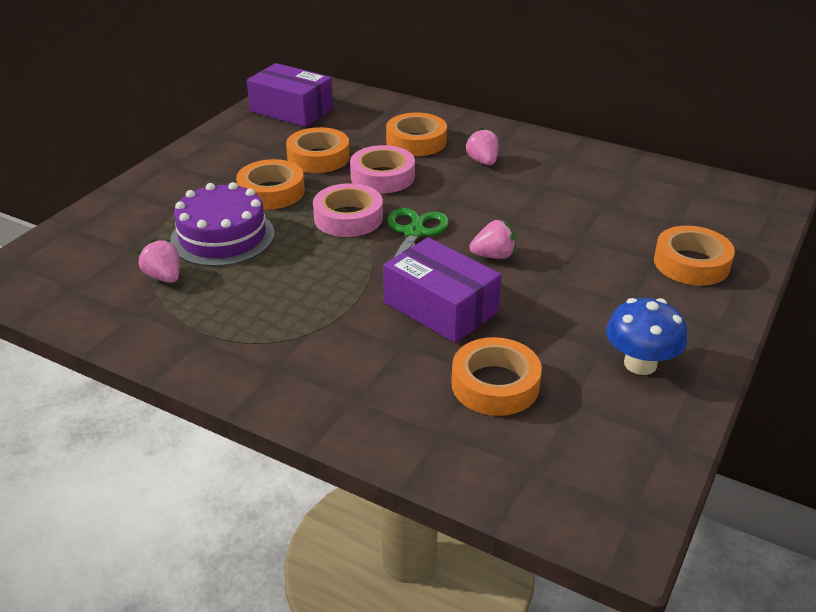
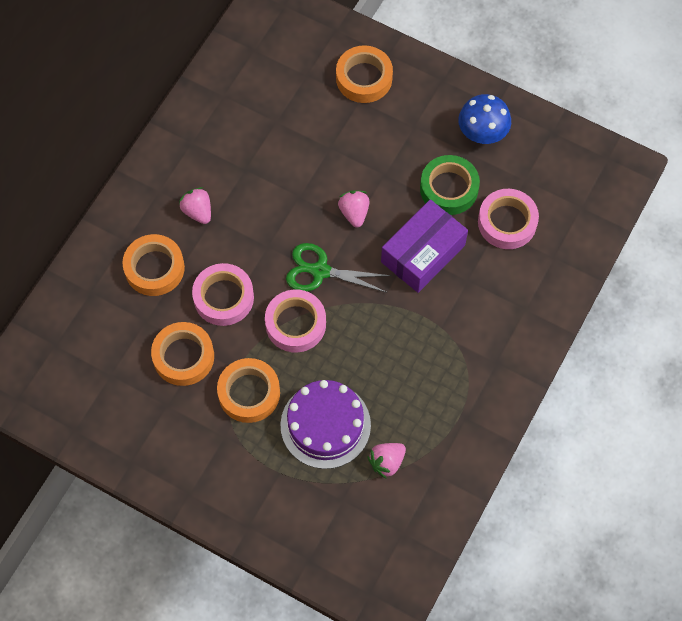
camera: 90 degrees left, 30 degrees up
(291, 110) = (74, 392): purple box -> none
(483, 161) = (198, 211): pink strawberry -> pink strawberry turned 75 degrees clockwise
(495, 384) = (507, 222): orange tape -> pink tape
(541, 331) = (449, 188): none -> green tape

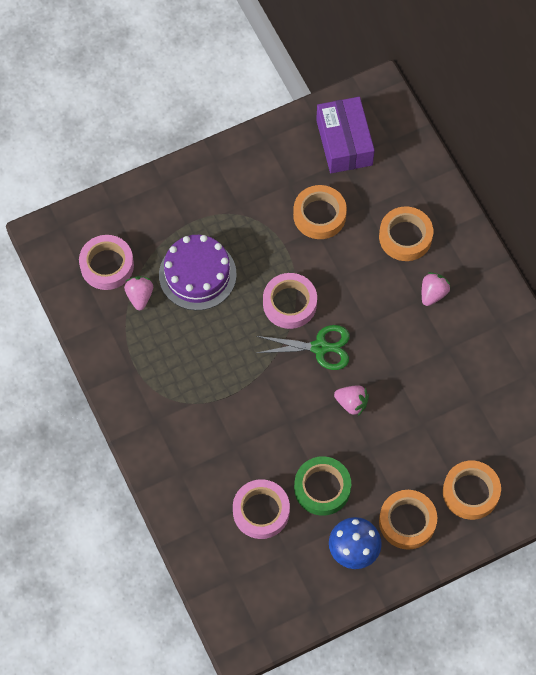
camera: 125 degrees right, 0 degrees up
(198, 211) = (433, 293): pink strawberry -> pink strawberry turned 60 degrees counterclockwise
(223, 297) = (347, 268): pink tape -> pink tape (107, 265)
(249, 393) = (259, 240): orange tape -> orange tape (407, 521)
(320, 271) = (320, 347): green scissors -> green scissors turned 45 degrees clockwise
(423, 253) = (280, 430): purple box -> purple box (344, 142)

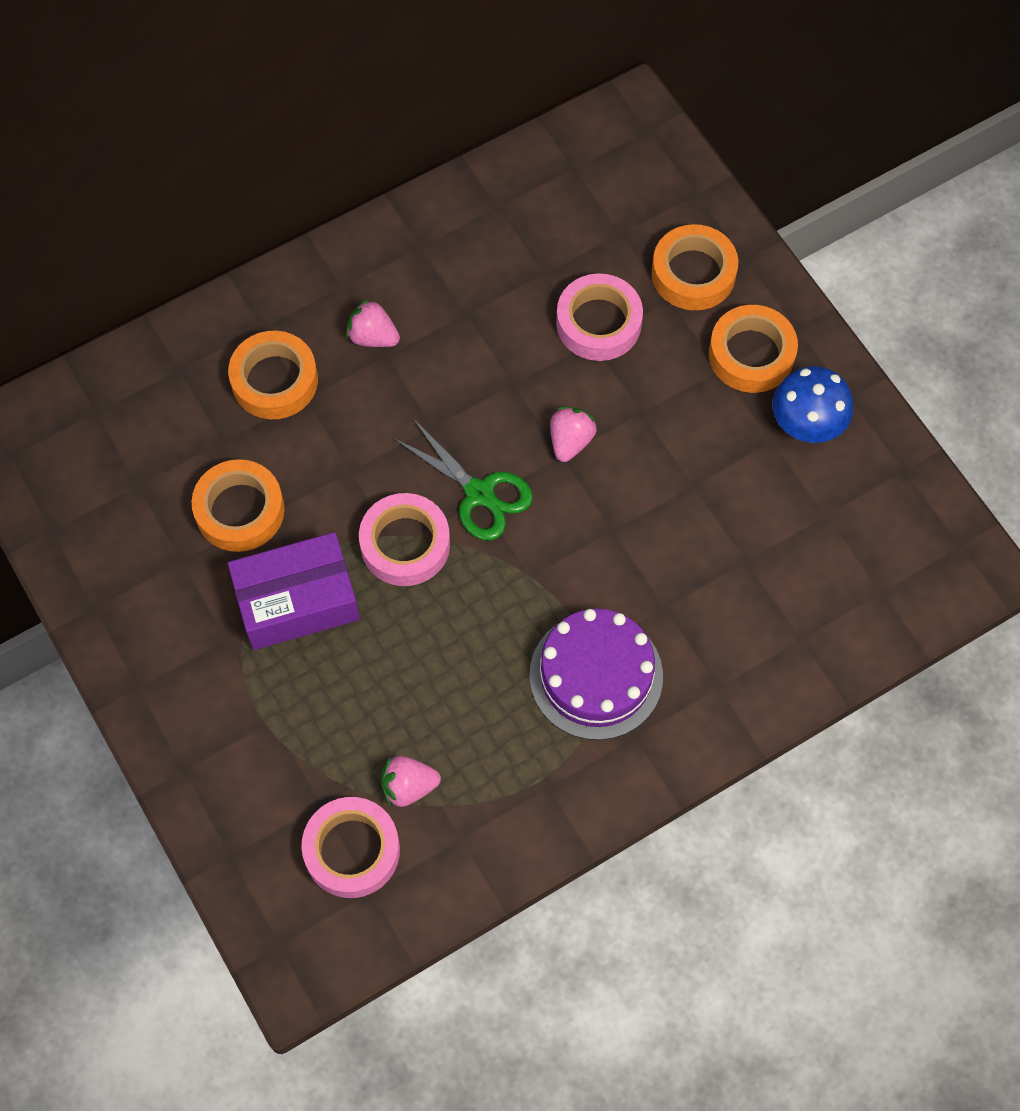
camera: 95 degrees left, 0 degrees up
(197, 274) = (361, 694): purple cake -> purple cake (596, 675)
(261, 511) = (766, 559): pink tape -> pink tape (598, 323)
(320, 347) = (479, 493): green scissors -> green scissors turned 135 degrees clockwise
(322, 488) = (715, 474): green tape -> none
(344, 142) = (100, 481): purple box -> purple box (297, 601)

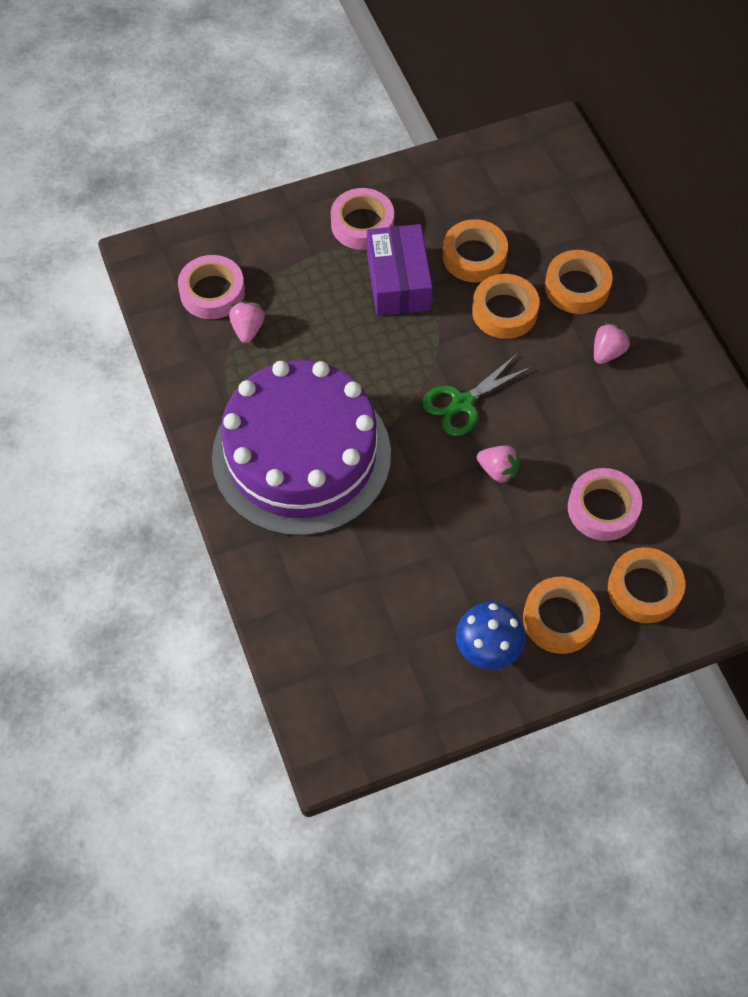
camera: 100 degrees right, 5 degrees down
(327, 462) = (504, 311): none -> orange tape
(405, 544) = (430, 350): pink tape -> pink tape (362, 224)
(596, 675) = (301, 455): purple cake -> purple cake, size x1.78

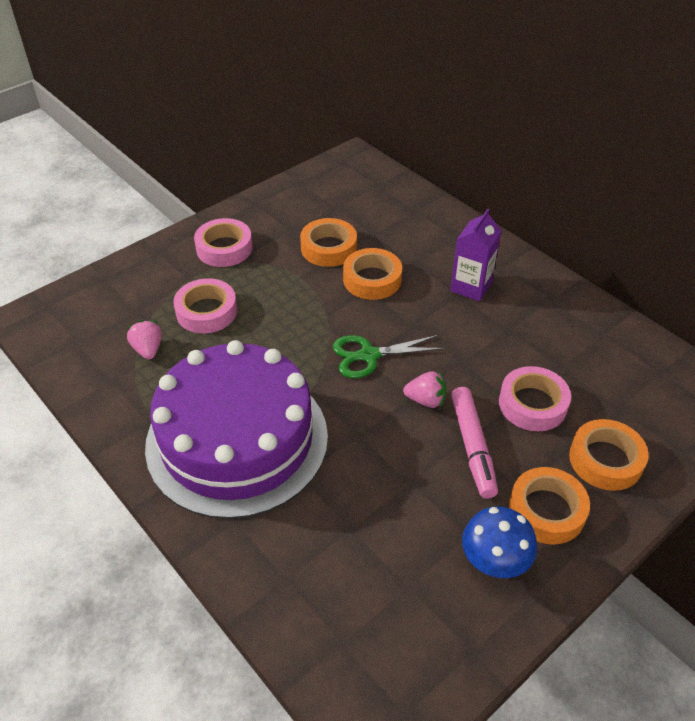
camera: 20 degrees left, 15 degrees down
(212, 292) = (105, 329): pink tape -> pink tape (206, 311)
(398, 282) = (272, 280): purple box -> none
(463, 403) = (369, 355): green scissors -> green scissors turned 45 degrees clockwise
(520, 534) = (472, 447): none -> pink marker
(577, 287) = (422, 249): orange tape -> none
(607, 352) = (471, 287): pink strawberry -> purple carton

